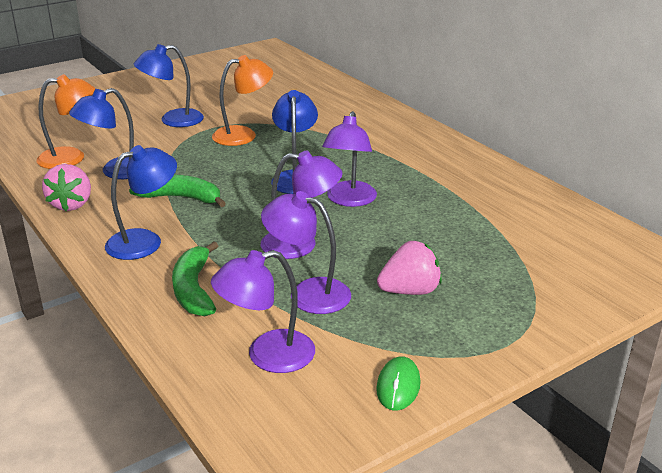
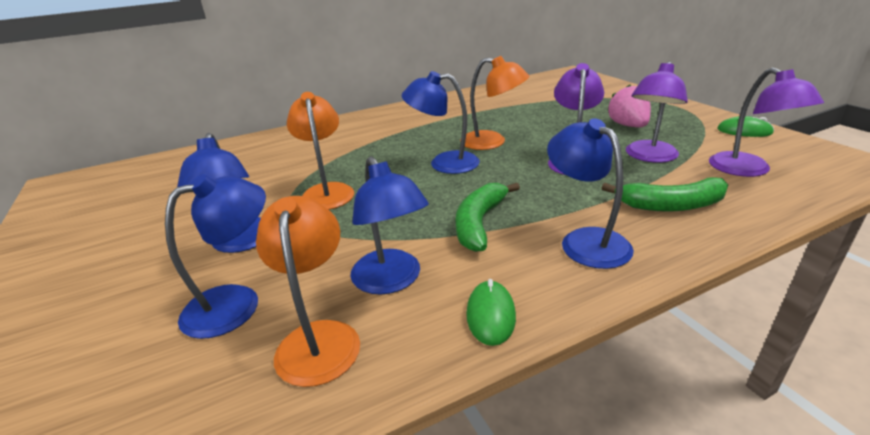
camera: 80 degrees left, 0 degrees up
(71, 204) = (491, 315): pink strawberry -> green mouse
(109, 131) = (237, 303): none -> blue lamp
(349, 200) = (492, 142): purple lamp -> orange lamp

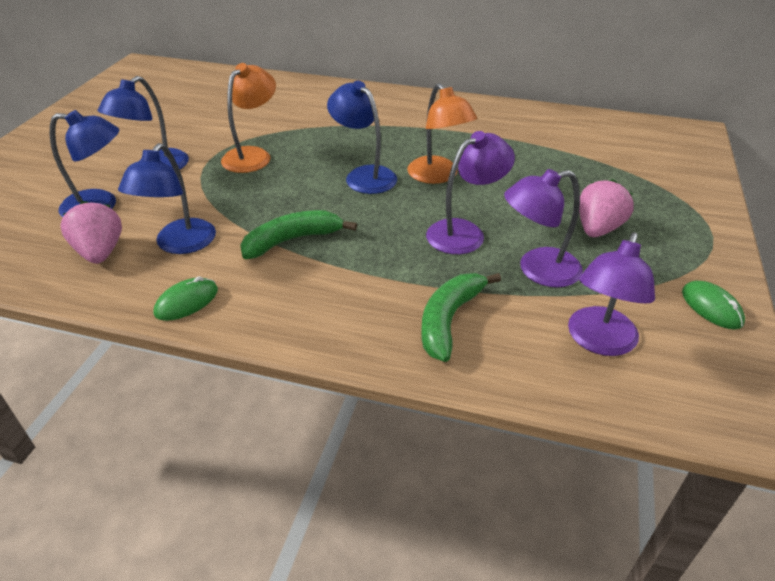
camera: 40 degrees right, 10 degrees up
(319, 338) = (100, 252): orange lamp -> pink strawberry
(585, 240) = (328, 299): blue lamp -> none
(671, 205) = (449, 320): green banana -> green banana turned 75 degrees clockwise

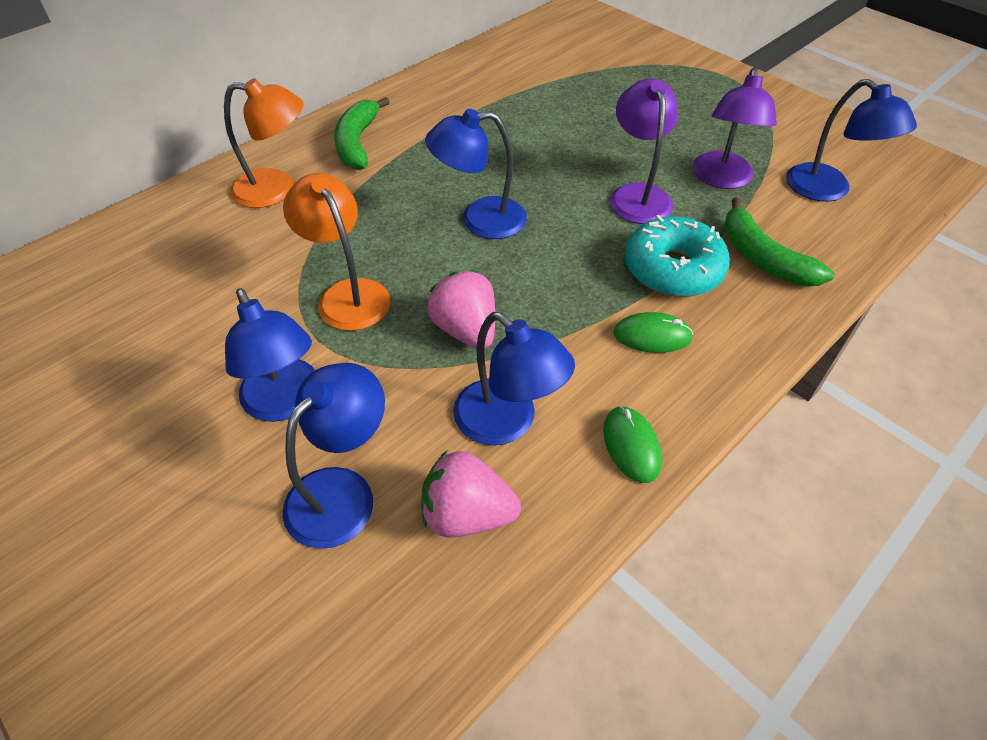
camera: 60 degrees left, 10 degrees up
(292, 240) = (568, 319): green banana -> green banana (357, 143)
(389, 273) = (673, 269): none -> turquoise donut
(438, 176) = (526, 171): orange lamp -> orange lamp (276, 189)
(597, 229) = (683, 122): pink strawberry -> pink strawberry (466, 330)
(599, 341) = (828, 190): purple lamp -> blue lamp
(711, 307) = (813, 121): green mouse -> green mouse (652, 336)

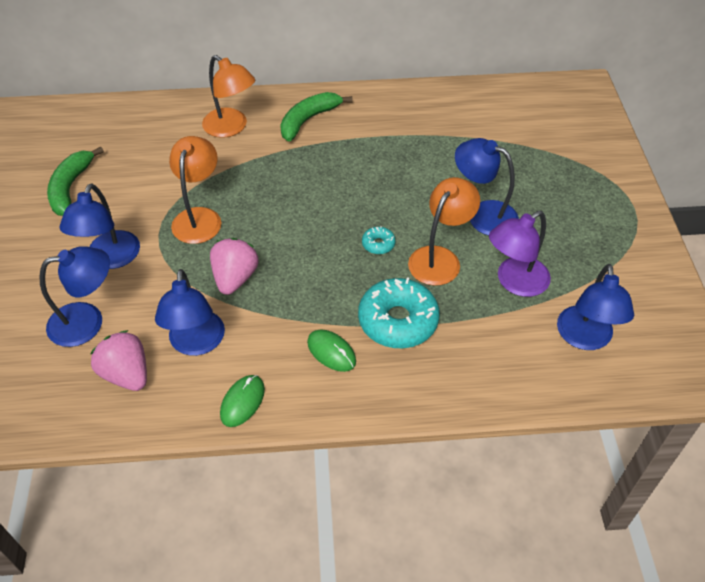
camera: 40 degrees right, 0 degrees up
(480, 220) = (320, 215): blue lamp -> blue lamp (483, 214)
(568, 214) = (378, 244): none -> turquoise donut
(637, 195) = (440, 258): purple lamp -> orange lamp
(763, 258) = (467, 353): green banana -> green banana (70, 188)

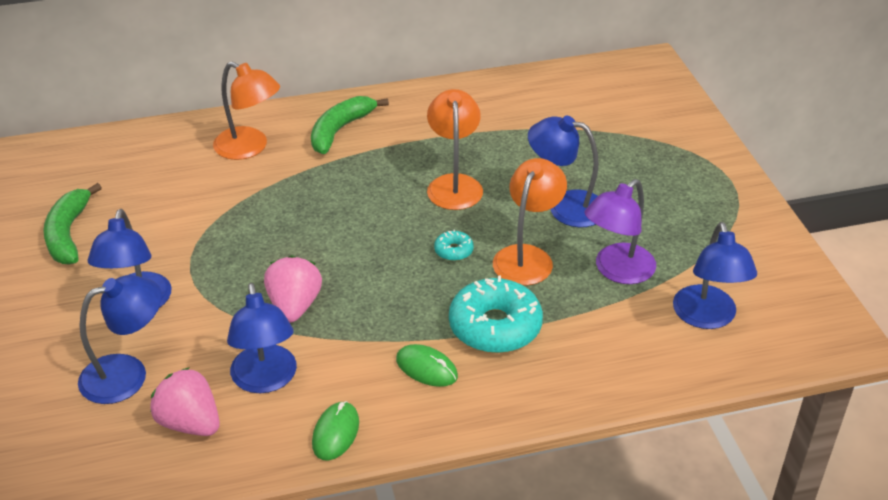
camera: 10 degrees left, 10 degrees down
(199, 217) = (235, 247): orange lamp -> orange lamp (454, 184)

